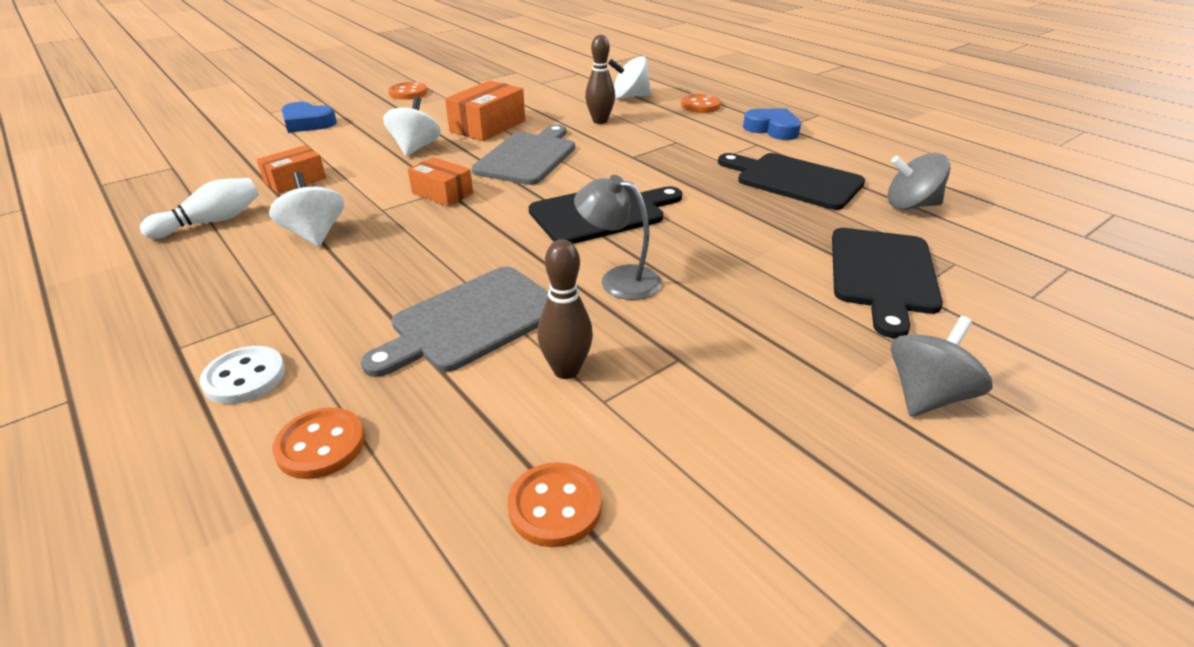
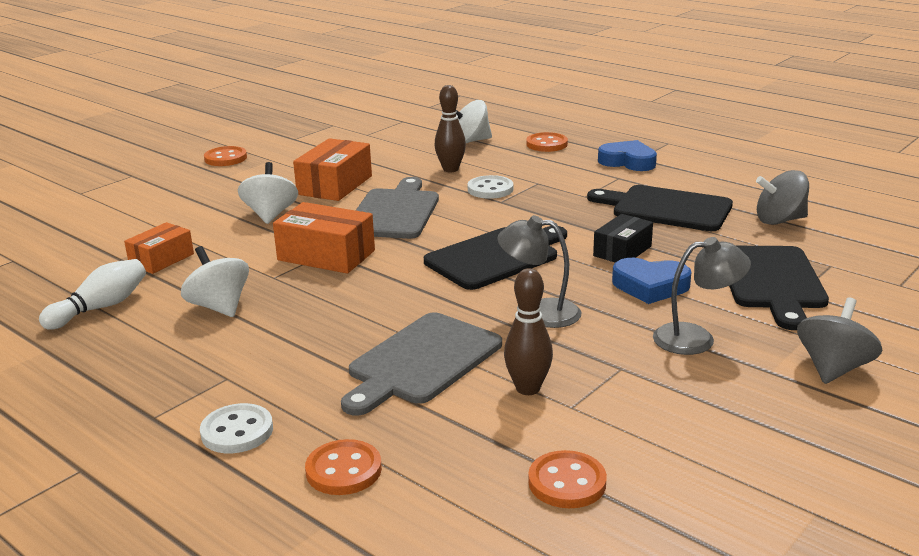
camera: 10 degrees left, 10 degrees down
(307, 123) = (133, 200): blue heart -> blue heart (650, 286)
(442, 193) = (326, 255): orange box -> orange box, size x1.54
(628, 143) = (490, 189): none -> white button
(732, 221) = (622, 251): none -> black box
(776, 333) = (696, 338): none -> grey lamp

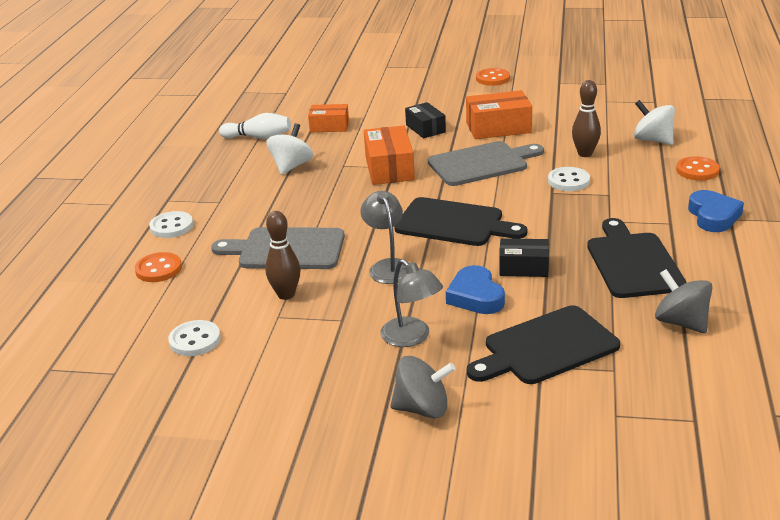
camera: 60 degrees right, 5 degrees up
(270, 215) = (425, 128): white spinning top -> black box
(567, 482) = (195, 340): orange button -> white button

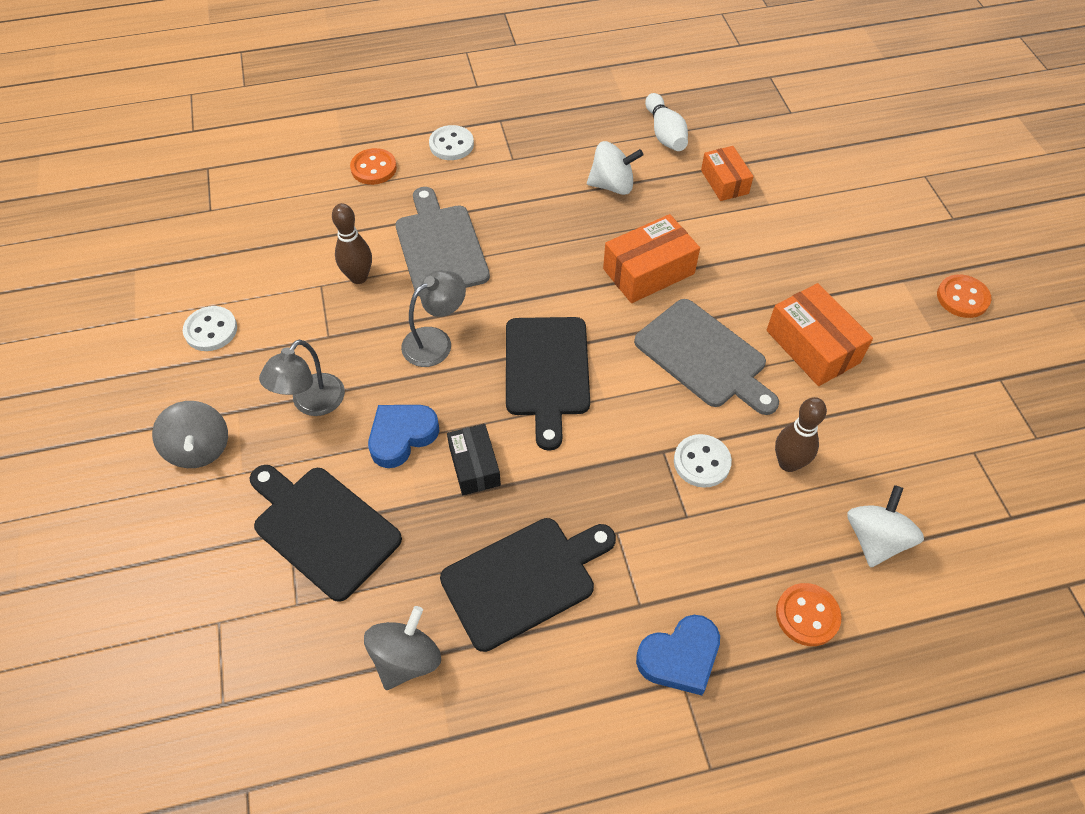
camera: 65 degrees right, 25 degrees up
(195, 340) = (268, 241): white button -> white button (211, 330)
(425, 128) = (769, 272): black box -> none

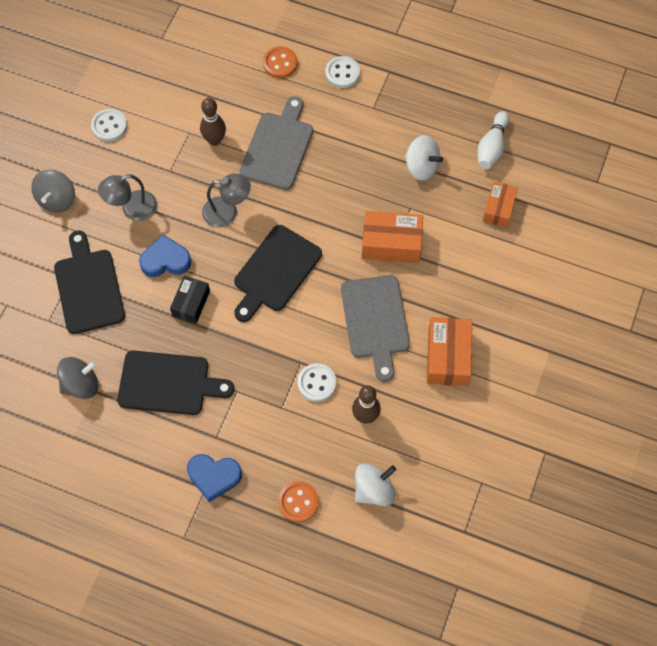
camera: 35 degrees right, 10 degrees up
(962, 298) = (577, 387): orange button -> none

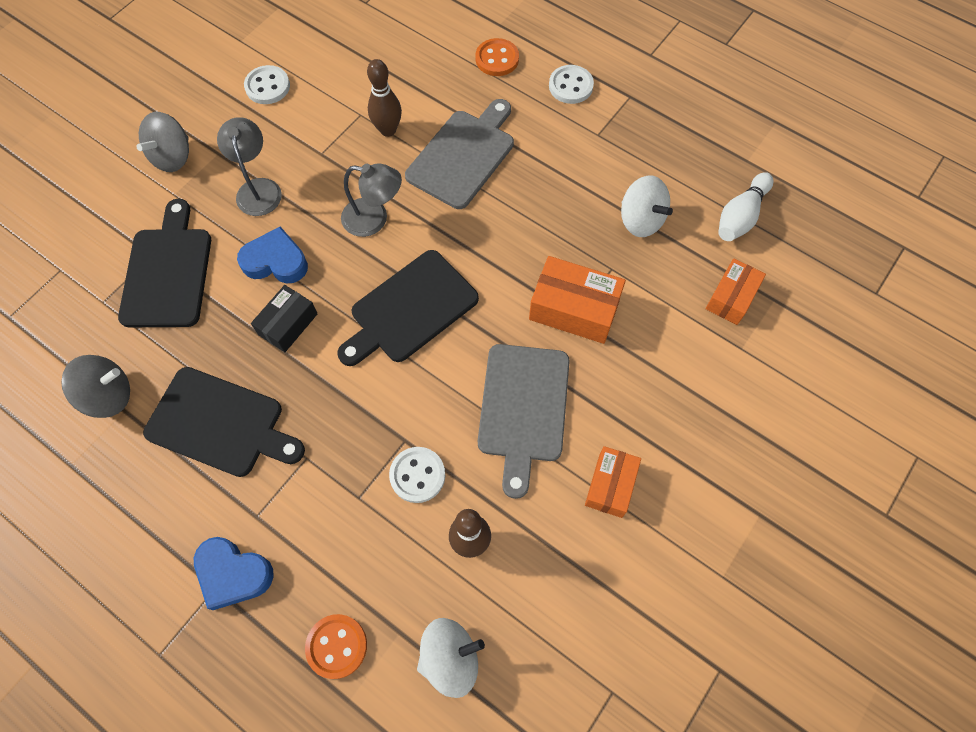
camera: 15 degrees right, 0 degrees up
(132, 209) = (258, 188): grey lamp -> grey lamp turned 90 degrees clockwise
(448, 357) = (610, 485): orange box -> orange box, size x0.65

